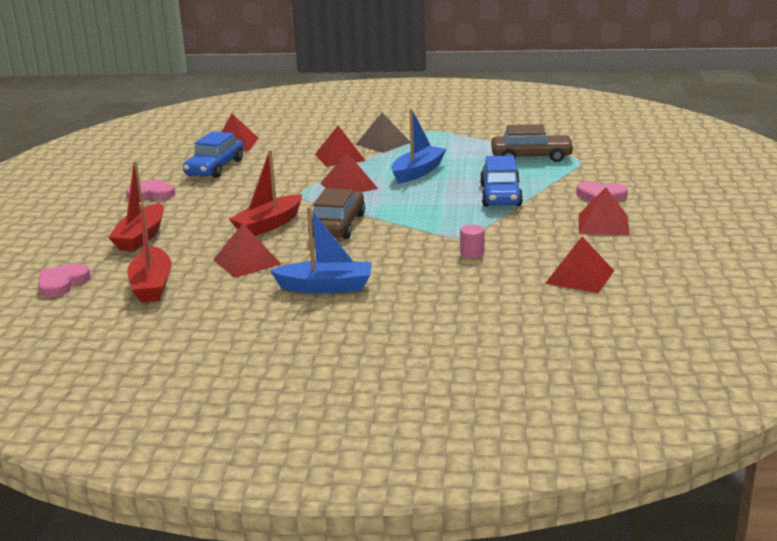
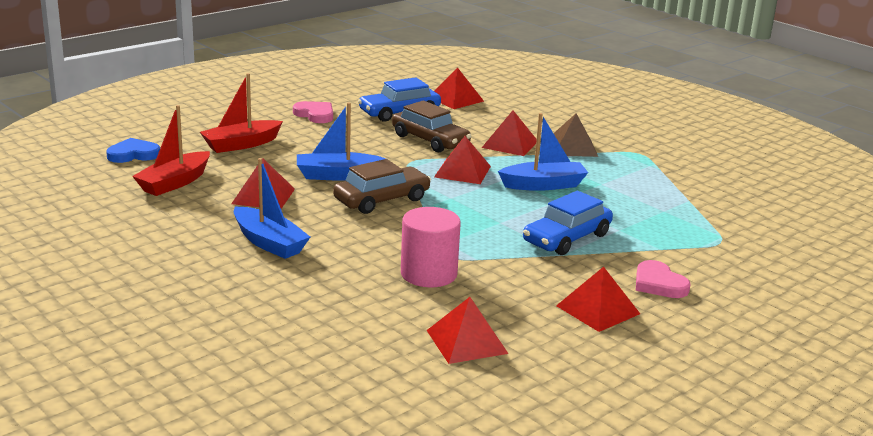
camera: 40 degrees right, 0 degrees up
(62, 283) = (133, 154): pink heart -> blue heart
(269, 225) = (337, 175): red boat -> blue boat
(472, 253) = (428, 274): pink cylinder -> pink cylinder, size x2.12
(531, 157) = (678, 217): brown car -> brown car (430, 140)

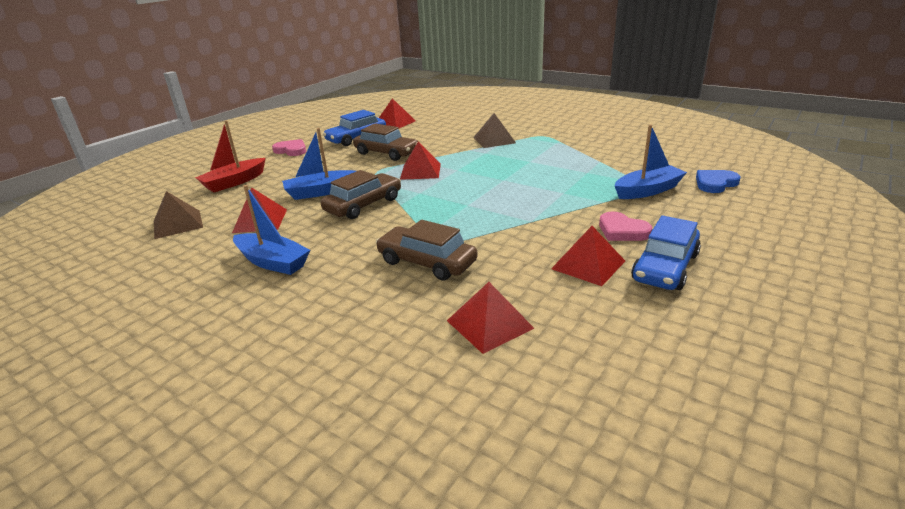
camera: 10 degrees left, 5 degrees up
(133, 154) = (139, 206): blue heart -> blue heart (715, 183)
(174, 183) = (178, 224): red boat -> brown pyramid
(428, 274) = (427, 262): pink cylinder -> brown car
(510, 144) = (448, 145): red pyramid -> none
(543, 185) = (487, 170): blue boat -> blue boat (647, 190)
(566, 238) = (527, 207): blue car -> blue car (665, 267)

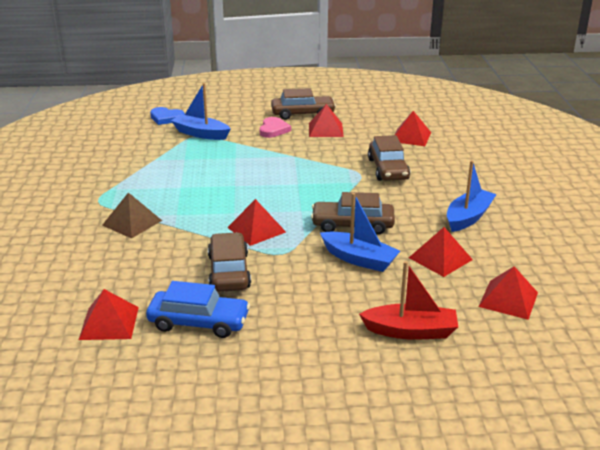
camera: 130 degrees left, 0 degrees up
(178, 224) = (508, 299): brown pyramid -> red pyramid
(272, 262) = (468, 217): blue boat -> blue boat turned 45 degrees clockwise
(291, 150) = (288, 354): pink heart -> none
(665, 267) = (302, 114): blue car -> brown car

